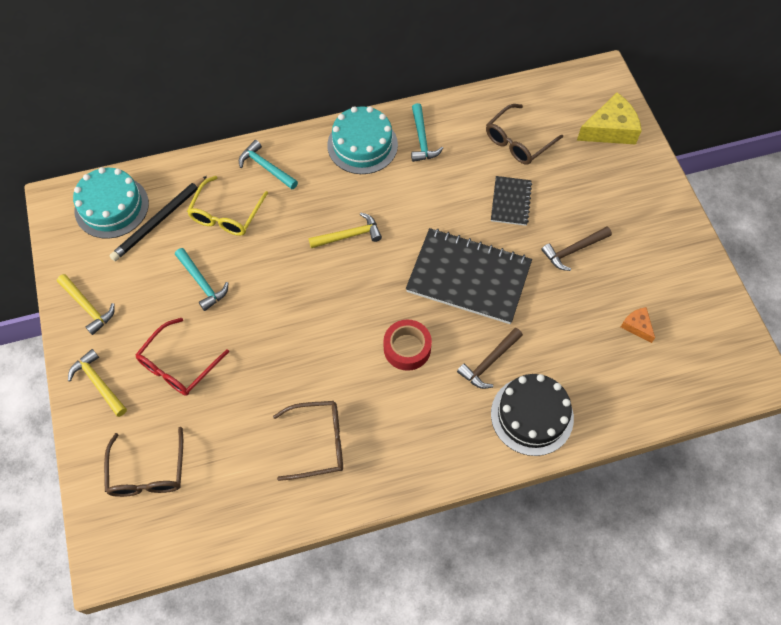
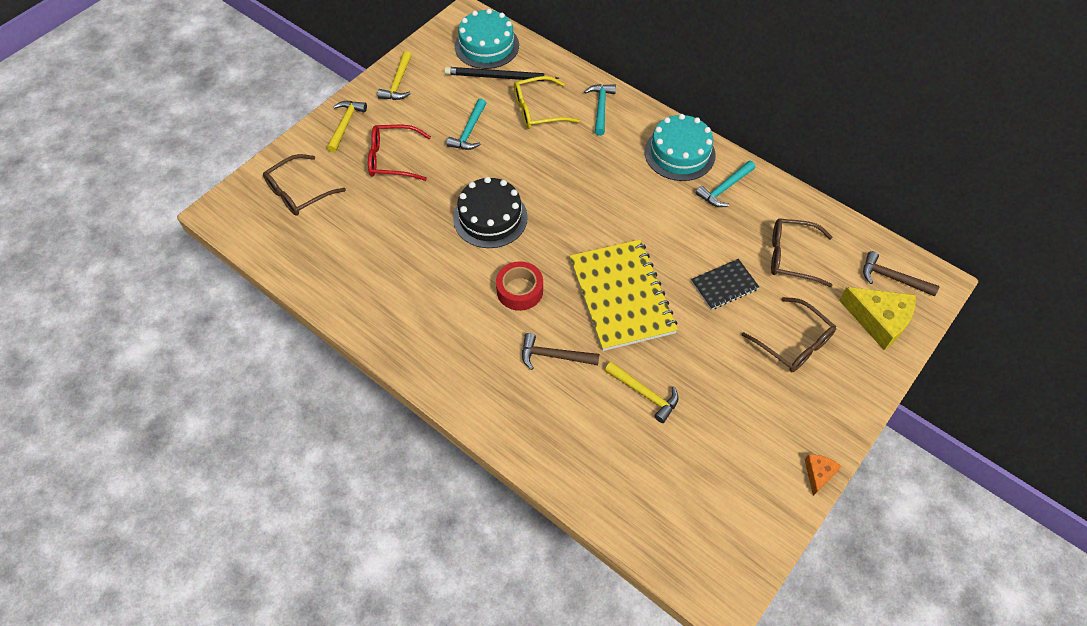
camera: 55 degrees right, 5 degrees down
(318, 443) = (394, 279): brown glasses -> brown glasses (793, 343)
(349, 235) = (588, 194): yellow hammer -> yellow hammer (644, 393)
(468, 277) = (622, 296): black notebook -> yellow notebook
(532, 415) = (529, 416): black cake -> black cake (490, 218)
(573, 250) = (719, 360): brown hammer -> brown hammer (892, 278)
(637, 326) = (686, 454): orange cheese -> orange cheese (818, 474)

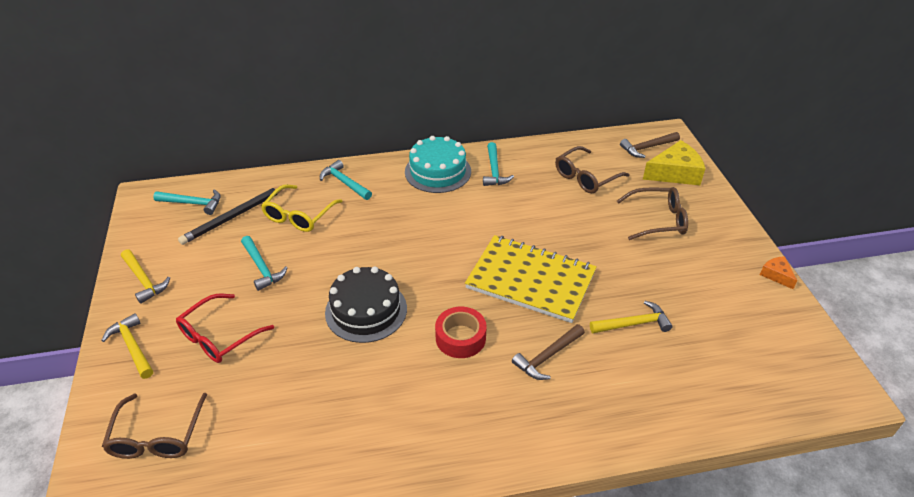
camera: 50 degrees left, 15 degrees down
(486, 46) = (193, 203): turquoise cake -> turquoise hammer
(724, 285) = (577, 222): black notebook -> none

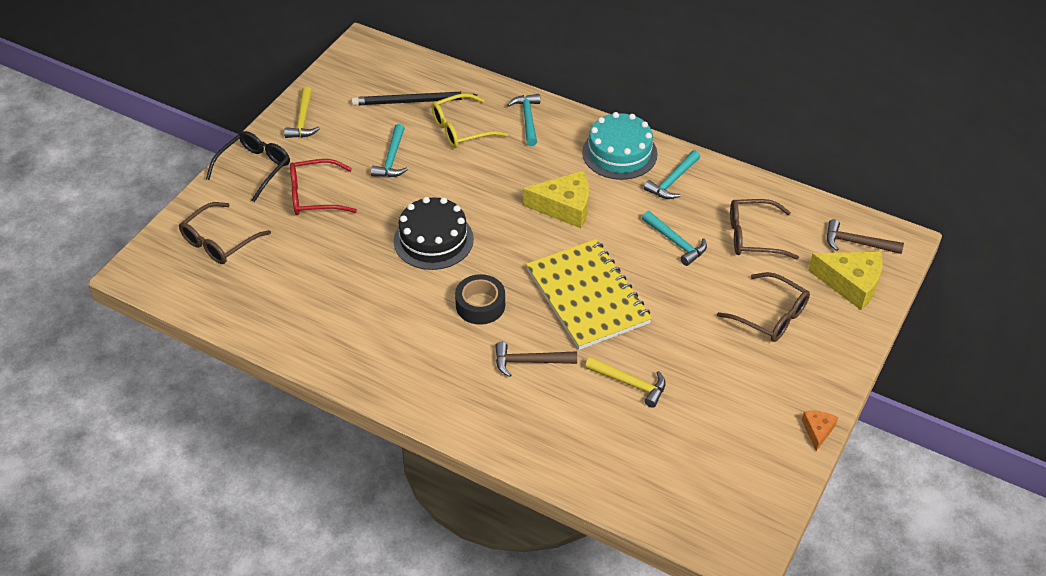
camera: 40 degrees right, 5 degrees up
(132, 347) = (254, 168): yellow hammer -> black glasses
(193, 203) = (391, 72): turquoise hammer -> turquoise hammer (675, 242)
(441, 228) = (564, 207): none -> yellow cheese
(460, 338) = (480, 305): red tape -> black tape

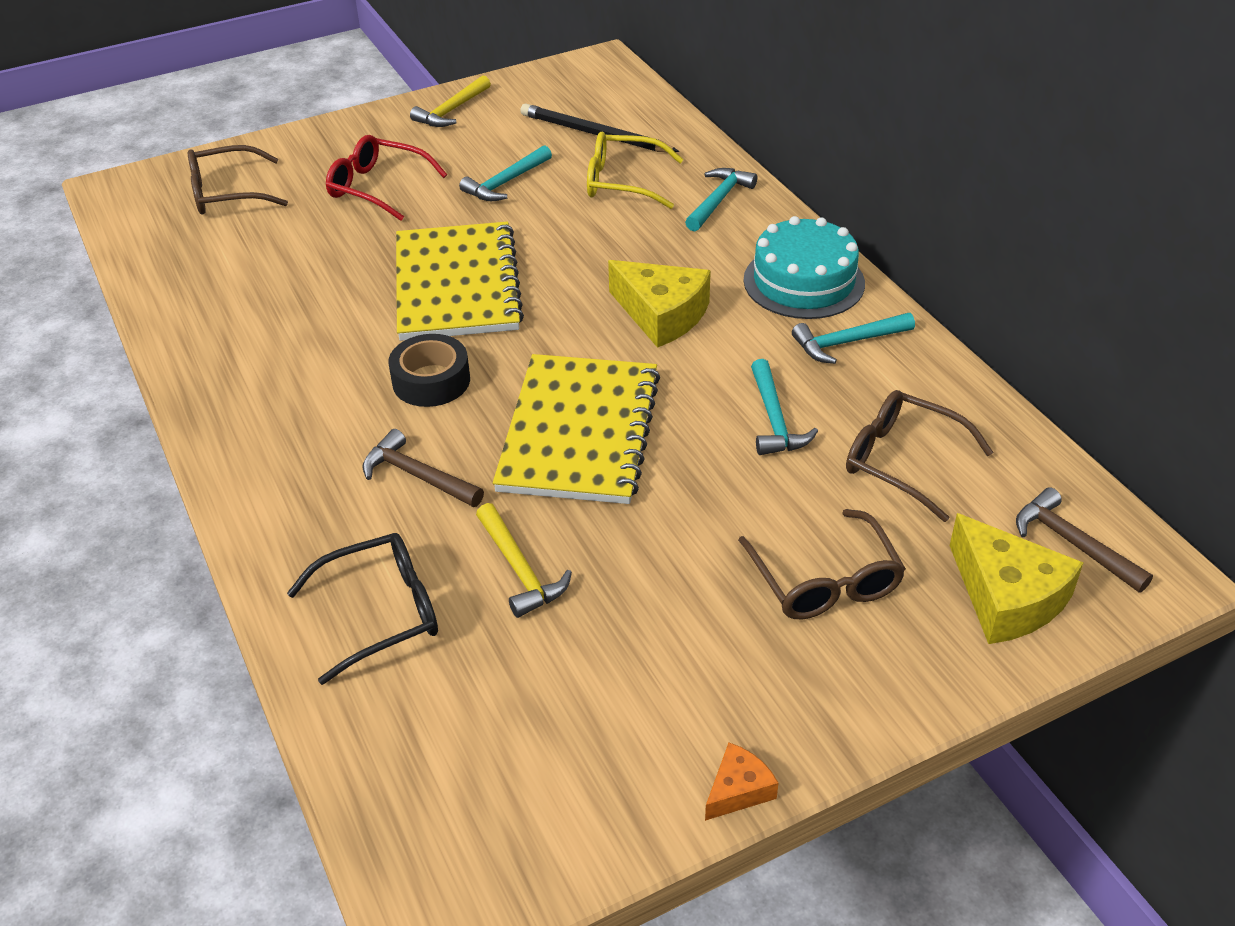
camera: 35 degrees right, 5 degrees down
(254, 168) = (346, 138): black glasses -> black glasses (381, 613)
(433, 240) = (457, 285): black cake -> yellow notebook

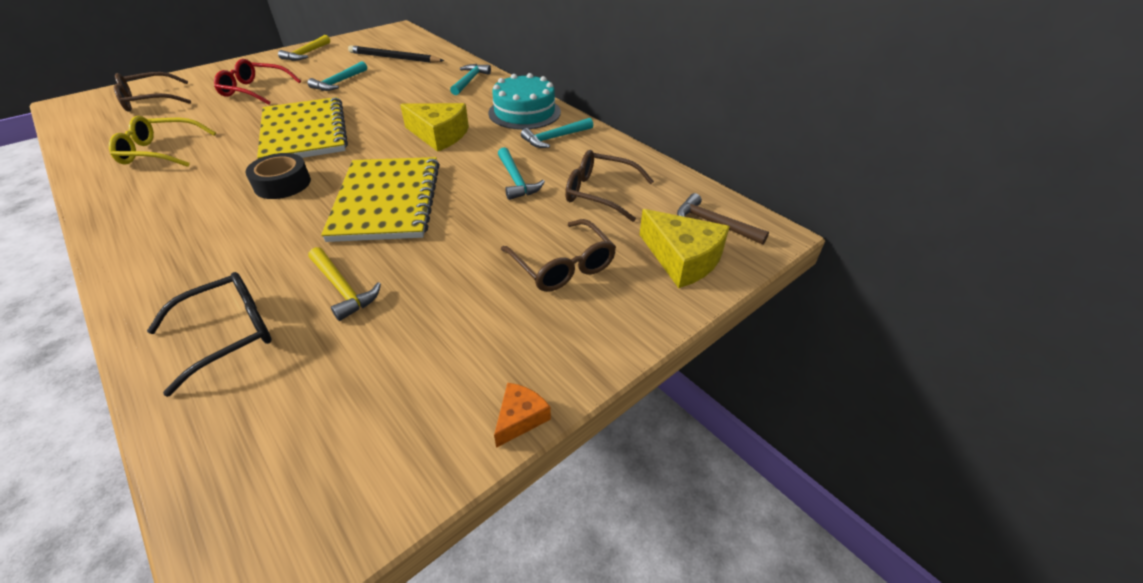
camera: 15 degrees left, 0 degrees up
(418, 476) = (267, 240): brown hammer -> none
(623, 182) = (412, 77): yellow glasses -> yellow glasses (161, 152)

